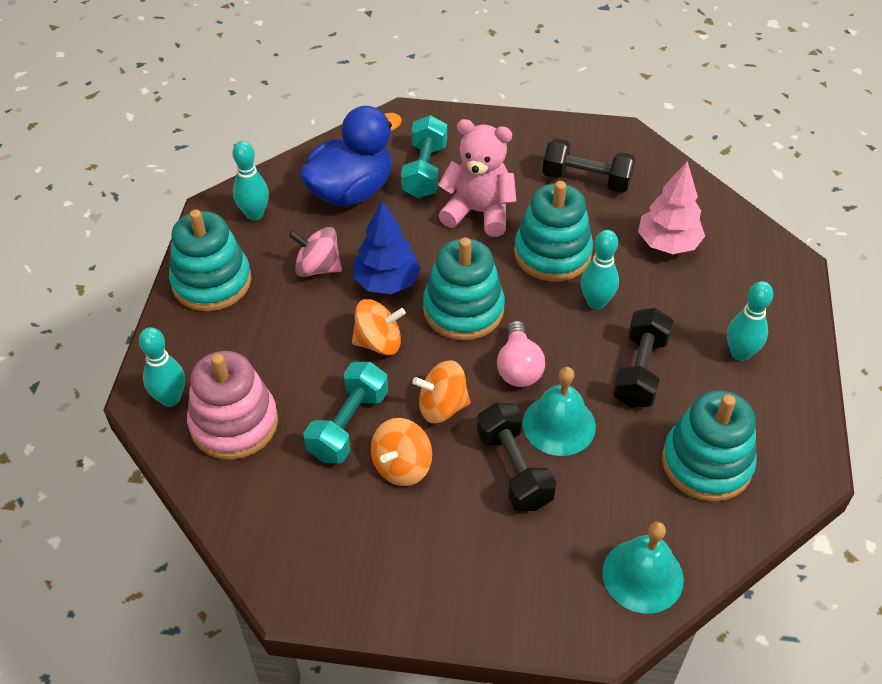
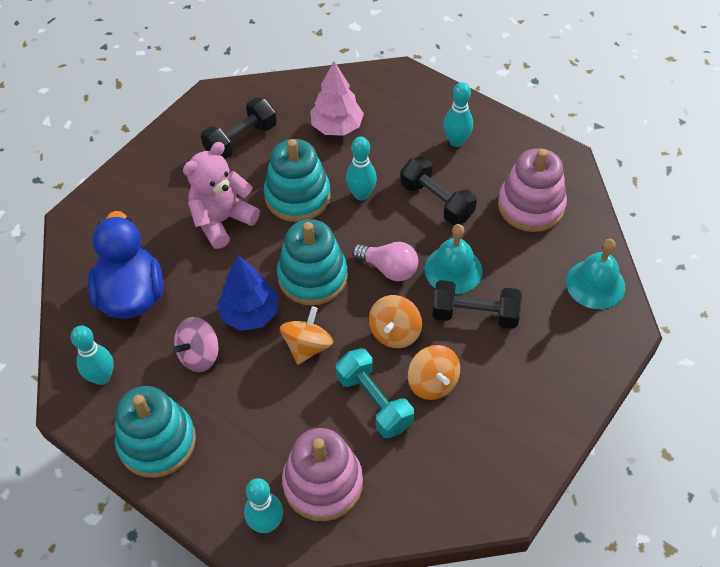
camera: 60 degrees left, 5 degrees up
(424, 171) = (149, 234): turquoise dumbbell -> none
(706, 463) = (531, 206): turquoise stacking toy -> pink stacking toy

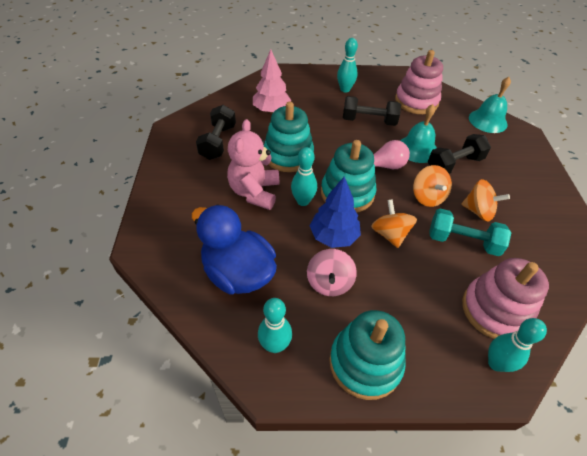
camera: 40 degrees left, 5 degrees down
(361, 194) = (324, 137): turquoise bowling pin -> turquoise bowling pin (303, 201)

